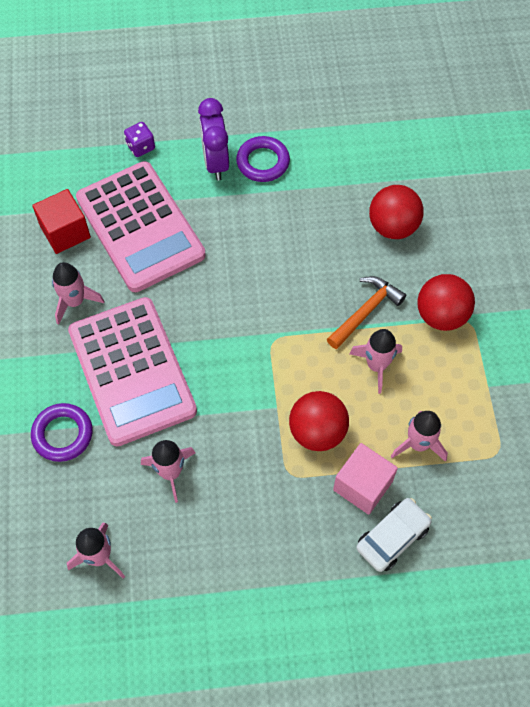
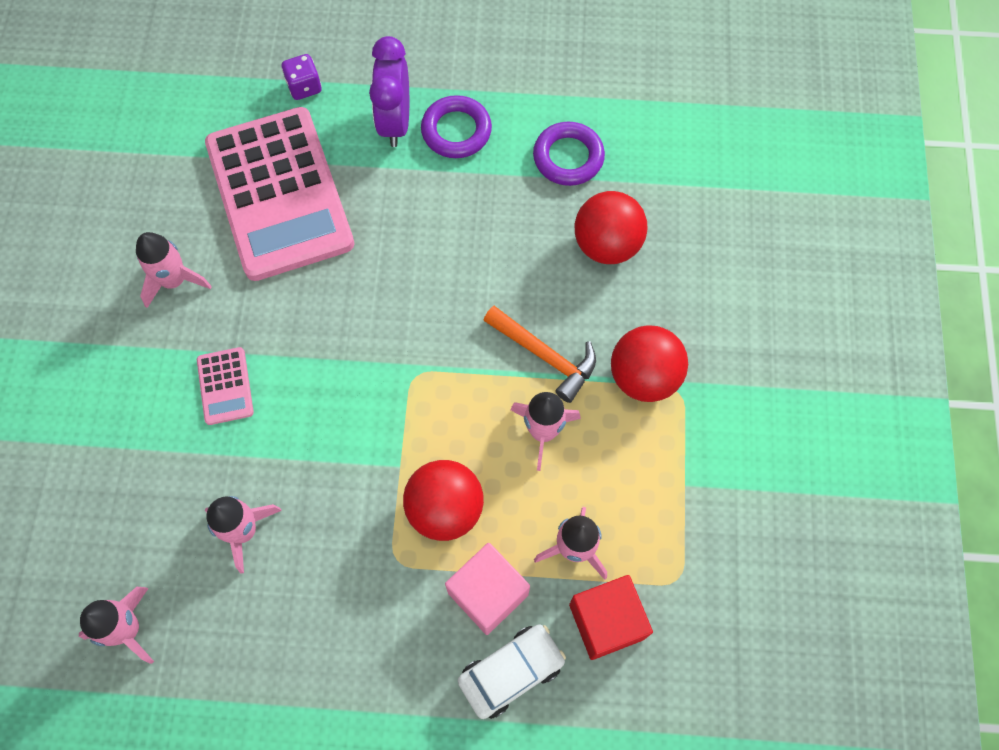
camera: 10 degrees right, 5 degrees up
(62, 434) = (119, 456): purple ring -> purple ring (568, 157)
(65, 232) = (183, 186): red cube -> red cube (606, 621)
(132, 371) = (225, 386): pink calculator -> pink calculator, size x0.40
(365, 312) = (544, 355): orange hammer -> orange hammer turned 75 degrees clockwise

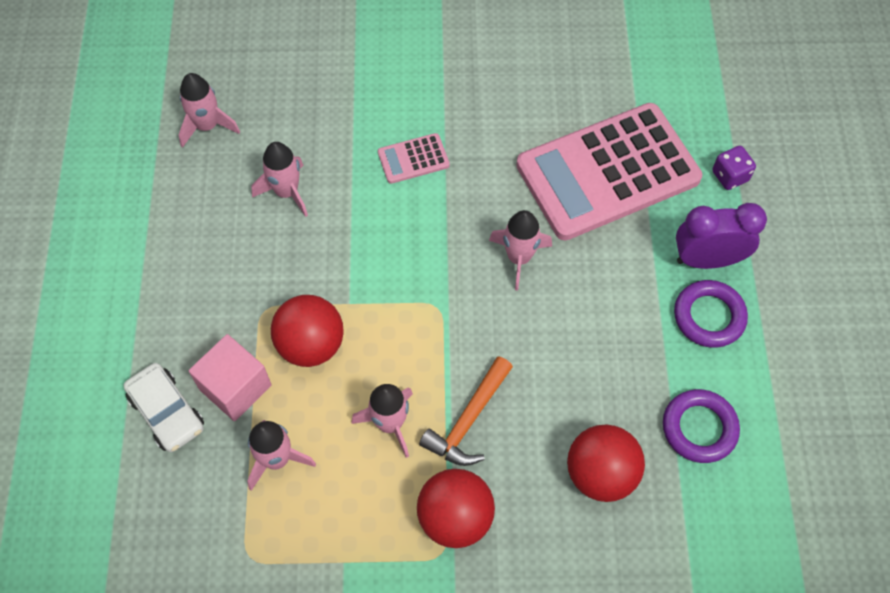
camera: 85 degrees right, 5 degrees down
(174, 281) = (508, 106): pink rocket -> pink rocket (519, 258)
(606, 621) = (210, 492): red cube -> none

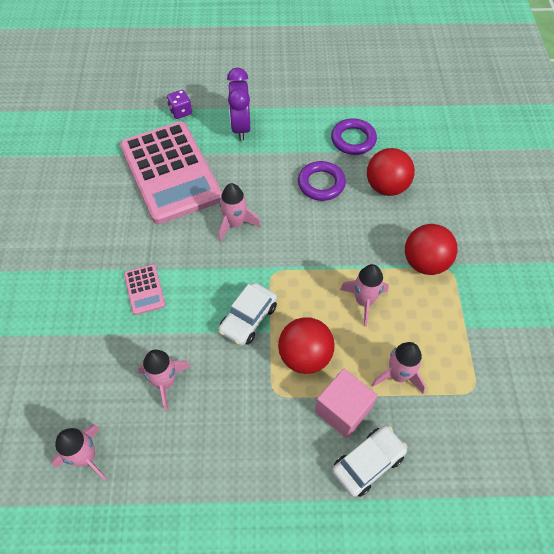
camera: 90 degrees left, 5 degrees down
(368, 278) = (248, 318): none -> white car
(469, 420) = (357, 254): orange hammer -> none
(709, 316) = (280, 129): purple ring -> purple ring (321, 184)

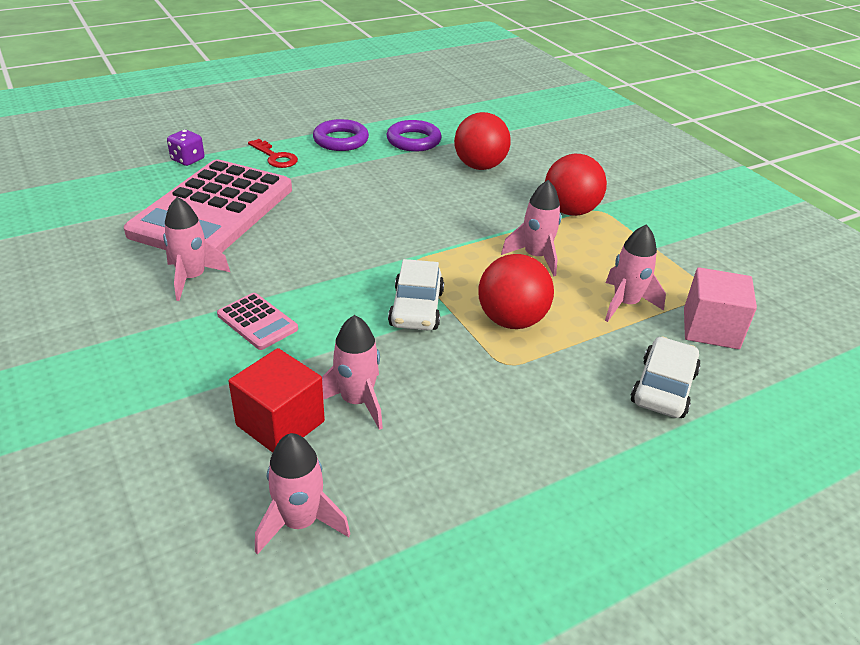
camera: 30 degrees left, 20 degrees down
(114, 380) = (280, 423): none -> red cube
(170, 172) = (213, 211): pink calculator -> pink calculator turned 75 degrees clockwise
(235, 224) = (333, 234): pink rocket -> pink rocket (192, 278)
(240, 127) = (275, 157): purple clock -> red key
(321, 184) = (407, 179): purple ring -> purple ring (341, 140)
(343, 410) = (595, 352): pink cube -> pink cube (710, 328)

